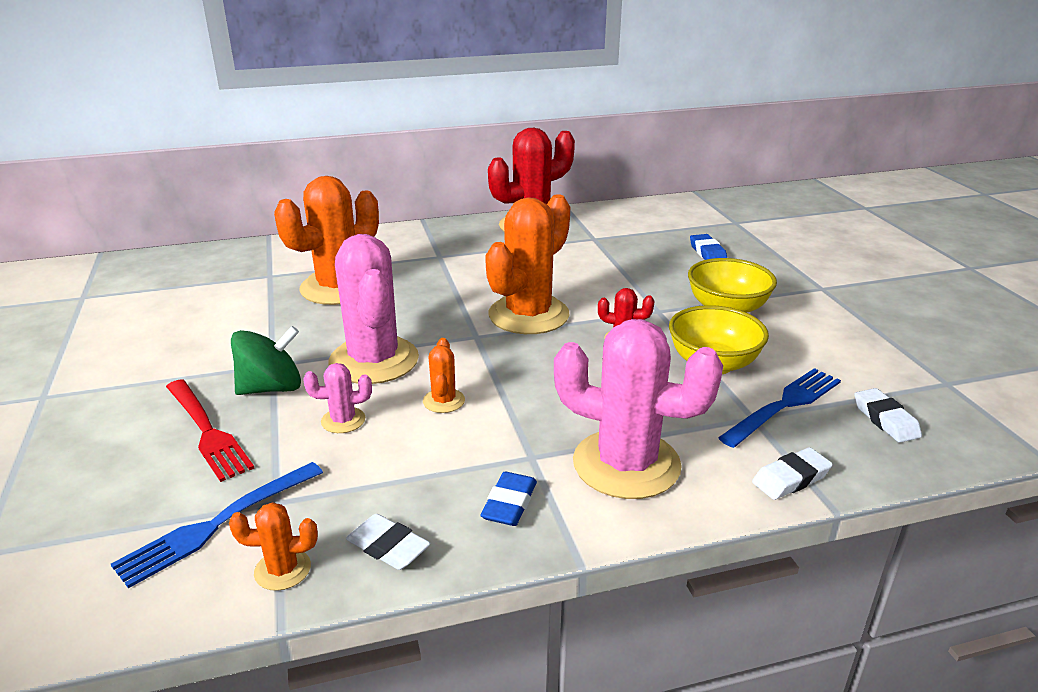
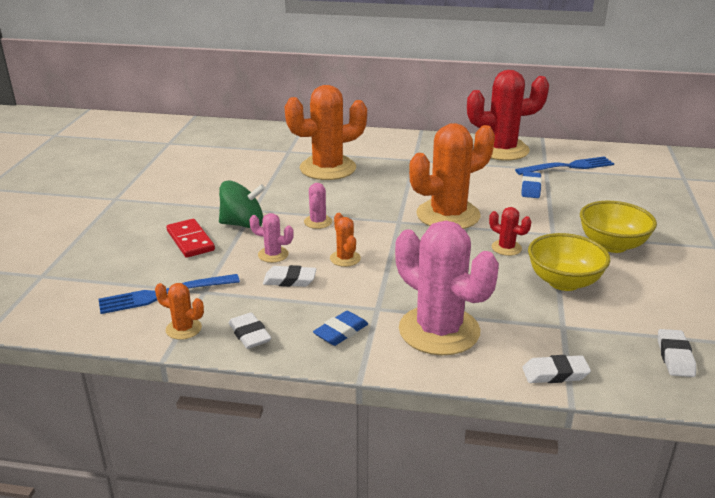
camera: 25 degrees right, 0 degrees up
(207, 431) = (190, 240): red fork -> red domino
(374, 360) = (318, 222): pink cactus -> pink cactus, size x0.44
(391, 450) = (289, 280): none -> white eraser
(443, 401) = (345, 258): orange cactus -> orange cactus turned 45 degrees counterclockwise
(707, 253) = (635, 198): blue eraser -> blue eraser (530, 188)
(784, 405) = (596, 324): blue fork -> blue fork (568, 167)

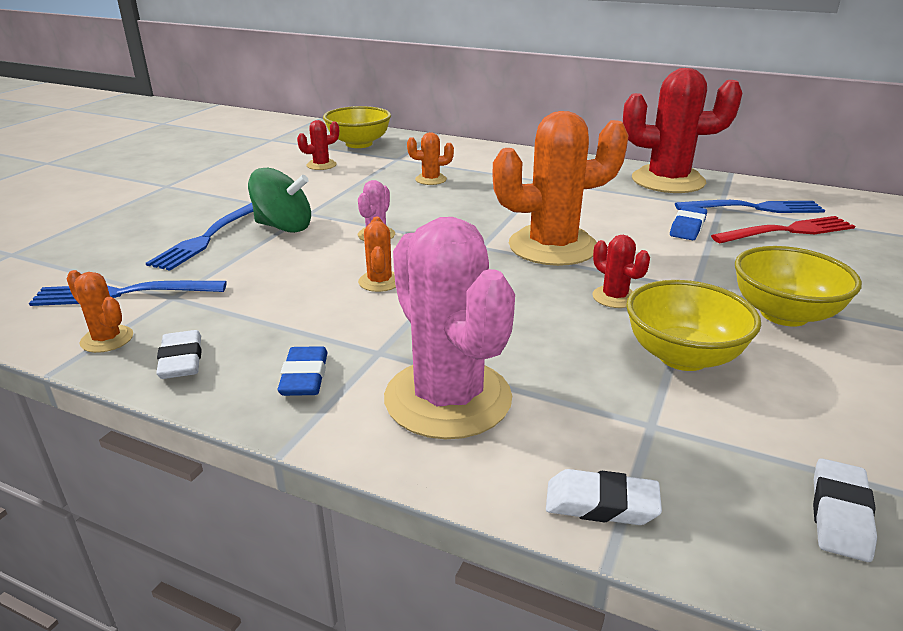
camera: 15 degrees right, 0 degrees up
(190, 240) = (208, 237): red domino -> blue fork
(231, 164) = (321, 165): none -> red cactus
(247, 140) = (359, 144): none -> yellow bowl
(273, 255) = (292, 265): pink cactus -> none
(289, 280) = (288, 298): white eraser -> none
(328, 168) = (431, 179): orange cactus -> orange cactus, size x0.44
(341, 332) = (304, 377): blue eraser -> blue eraser turned 60 degrees counterclockwise
(595, 183) = (787, 231): none -> red fork

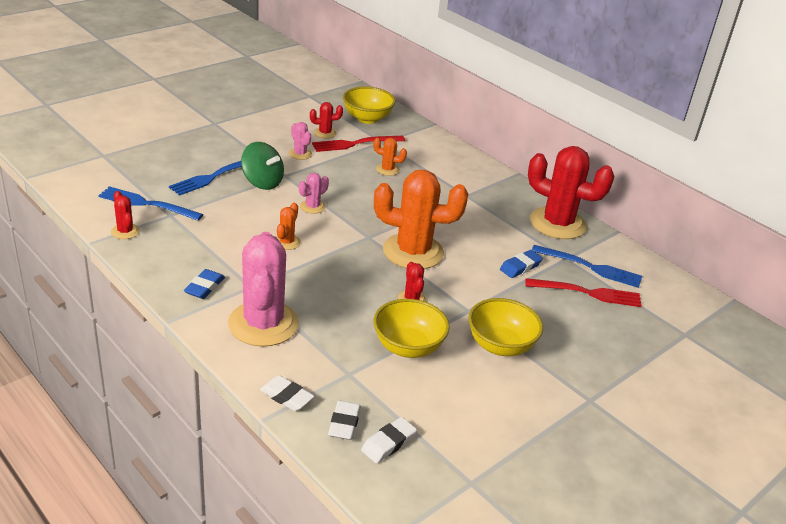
camera: 20 degrees right, 5 degrees up
(107, 339) = (125, 231): orange cactus -> red cactus
(181, 360) = (153, 257): white eraser -> white eraser (344, 423)
(308, 189) = (300, 154): none -> pink cactus
(367, 166) = (355, 144): none -> red fork

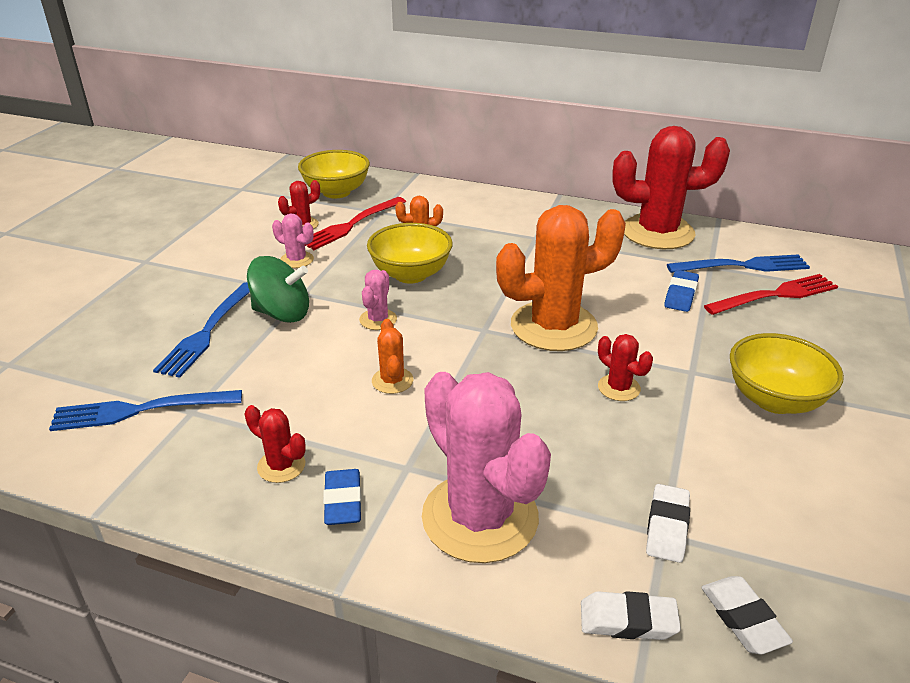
camera: 25 degrees left, 0 degrees up
(125, 231) = (141, 468): red cactus -> red cactus (281, 466)
(388, 443) = (825, 616): white eraser -> white eraser (667, 527)
(408, 347) = (686, 455): yellow bowl -> yellow bowl (411, 274)

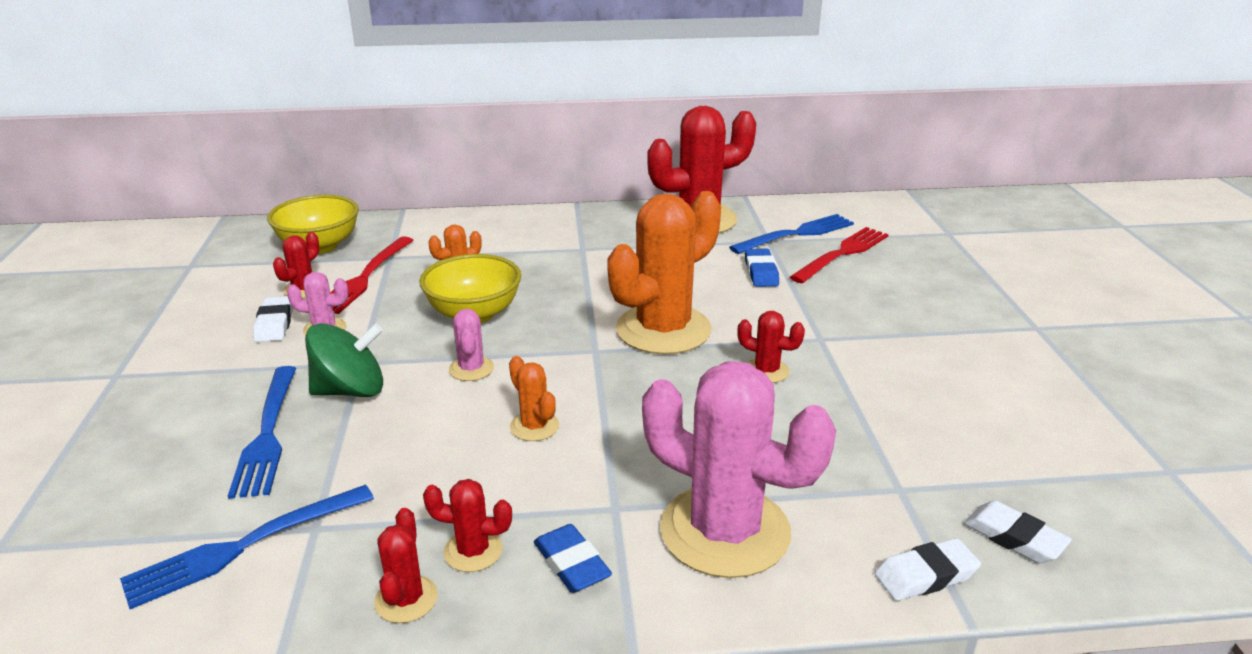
camera: 25 degrees left, 5 degrees down
(213, 486) = (406, 599): none -> red cactus
(667, 527) = (898, 482): white eraser -> white eraser (275, 324)
(774, 400) = (906, 344): yellow bowl -> none

